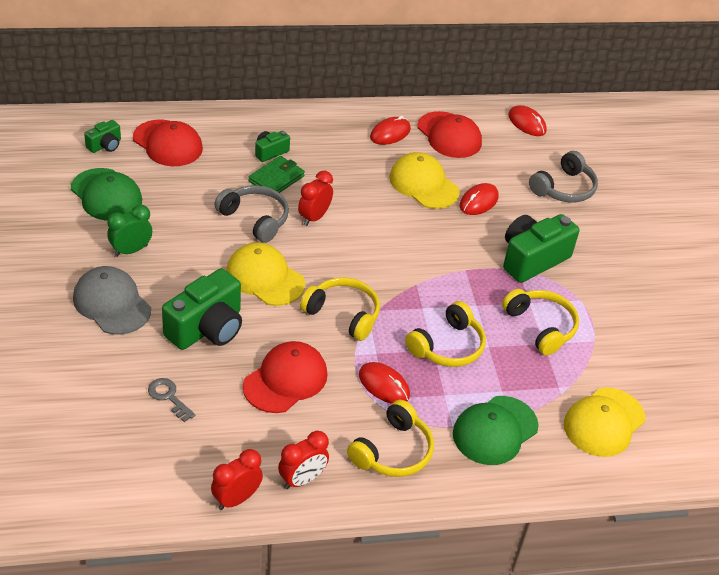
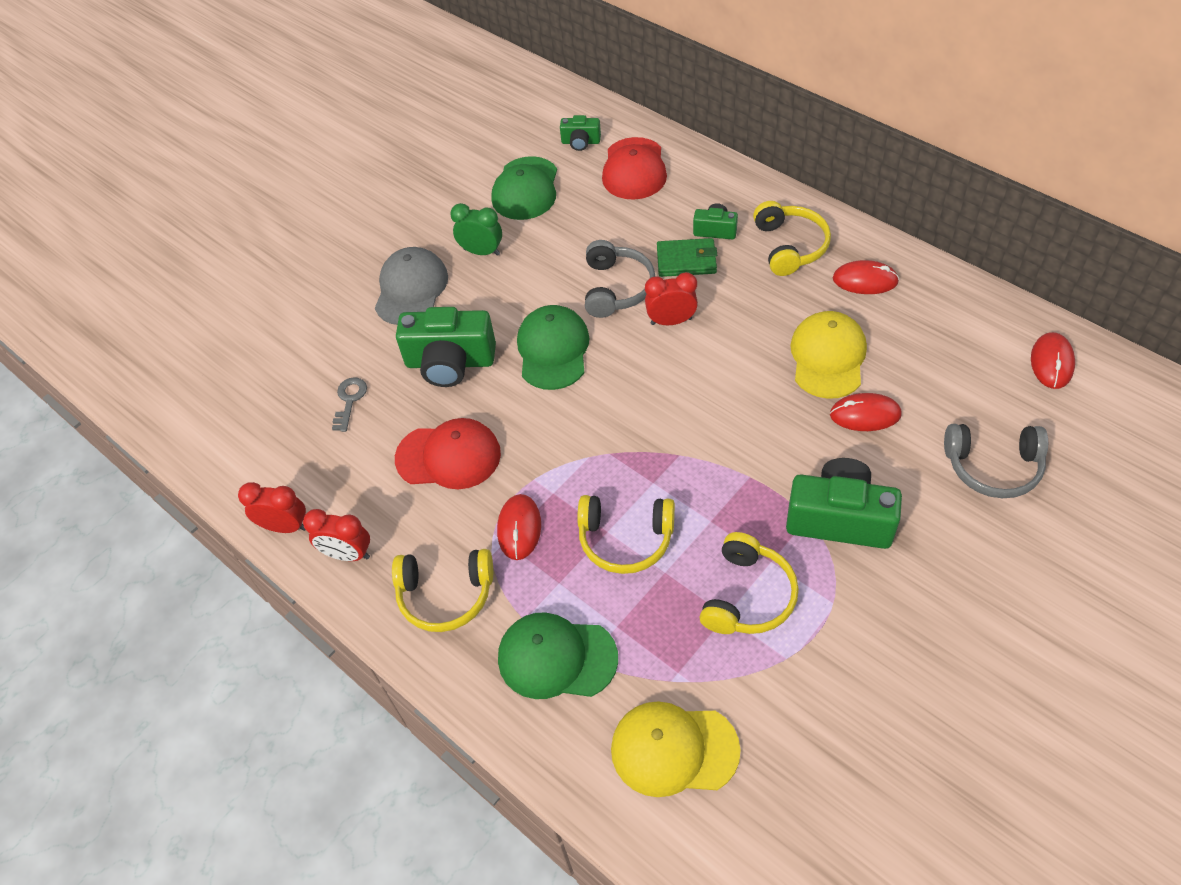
camera: 60 degrees right, 10 degrees up
(265, 278) = (553, 350): yellow cap -> green cap
(343, 314) = (573, 434): yellow headphones -> yellow headphones (789, 246)
(449, 135) = (931, 321): red cap -> none

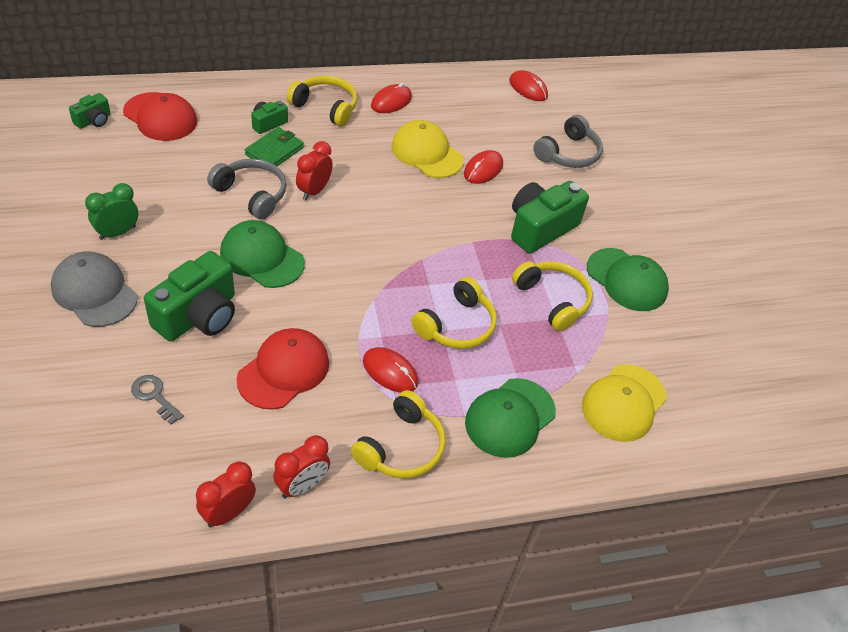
camera: 65 degrees left, 5 degrees down
(525, 189) = (93, 173): green cap -> green cap (627, 280)

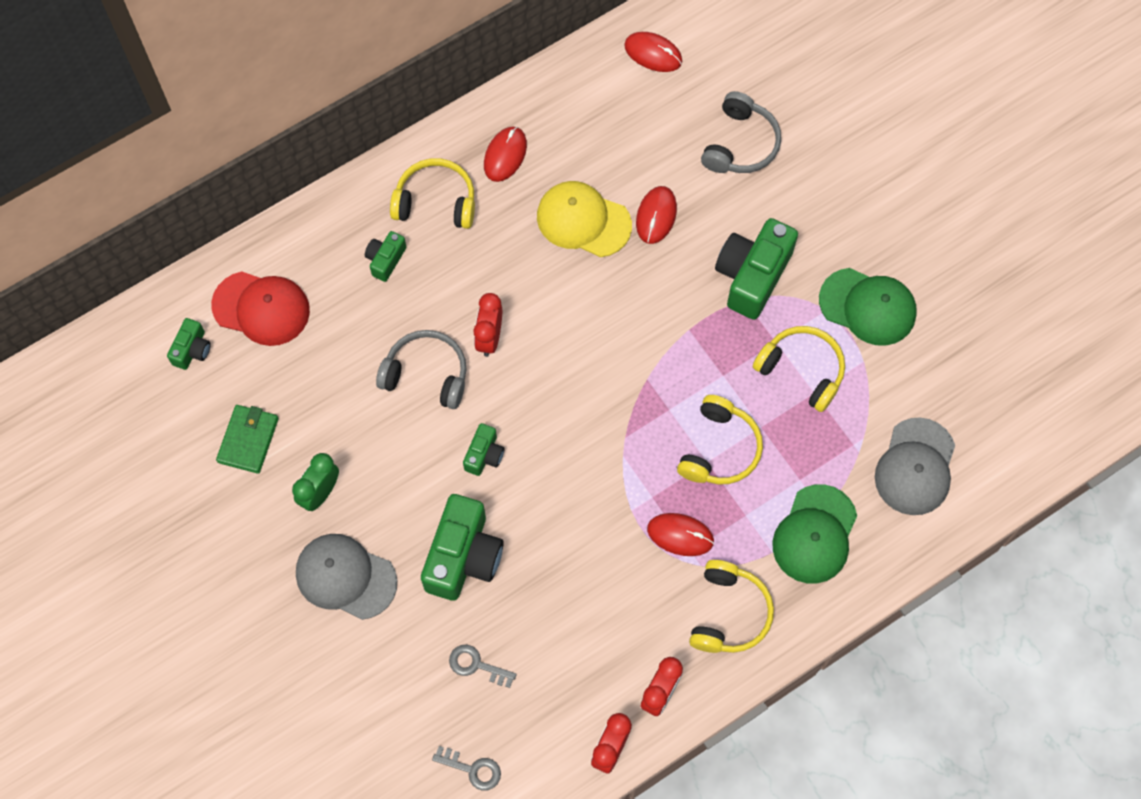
camera: 15 degrees left, 20 degrees up
(92, 476) = (472, 769): none -> grey key
(262, 257) = (484, 455): green cap -> green camera
(274, 151) = (416, 299): green wallet -> green wallet (248, 440)
(284, 371) = (579, 581): red cap -> none
(623, 403) = (915, 467): yellow cap -> grey cap

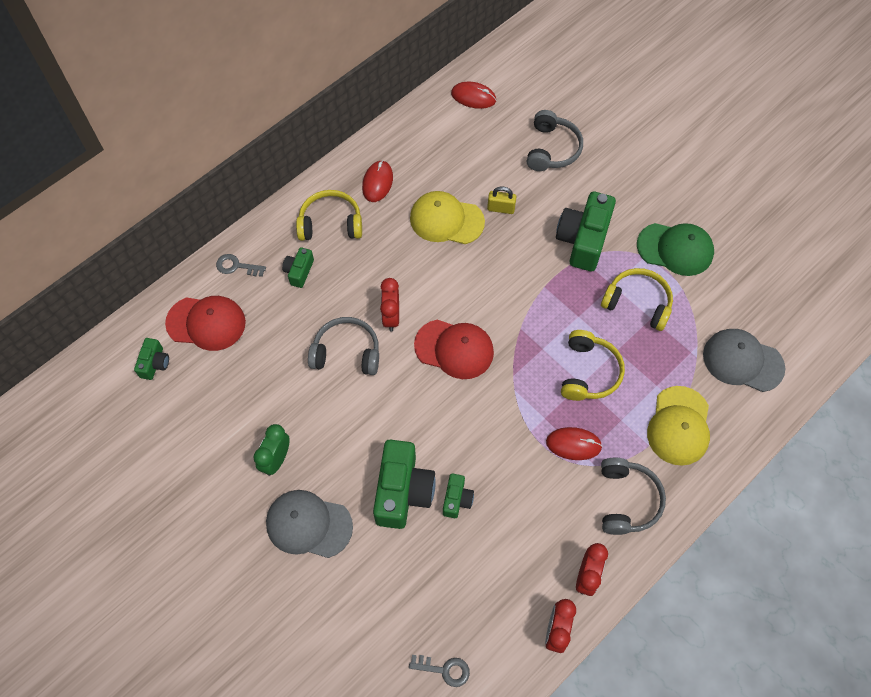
camera: 10 degrees left, 5 degrees down
(248, 440) = (211, 427): green wallet -> none
(476, 665) = (430, 579): grey key -> grey key (236, 266)
(484, 455) = (404, 407): green camera -> green camera (457, 499)
(559, 392) = (454, 349): none -> red cap
(656, 216) = (501, 208): red mouse -> yellow padlock
(729, 613) = (626, 500): yellow headphones -> grey headphones
(815, 534) = (679, 426): green cap -> yellow cap
(915, 467) = (742, 361): grey cap -> grey cap turned 105 degrees clockwise

